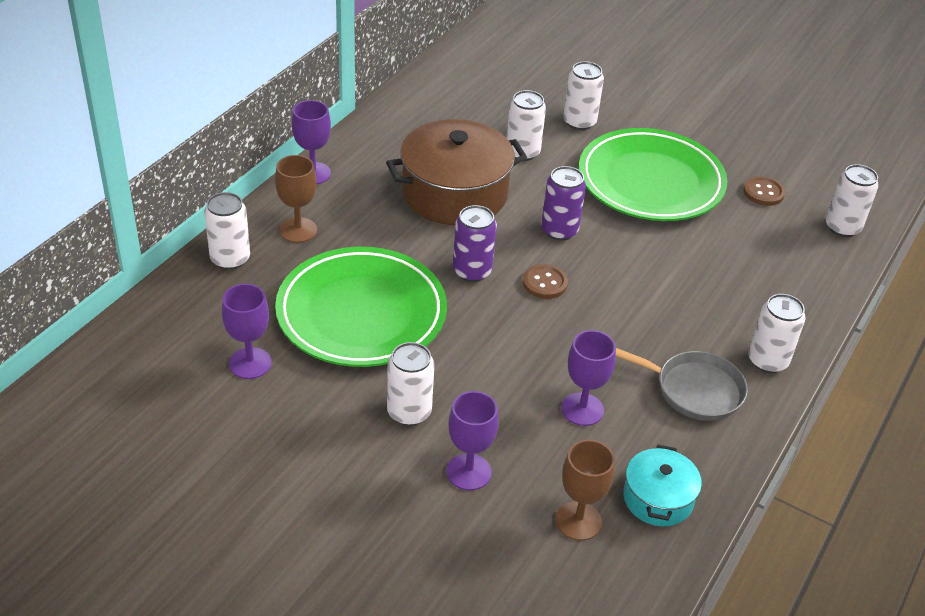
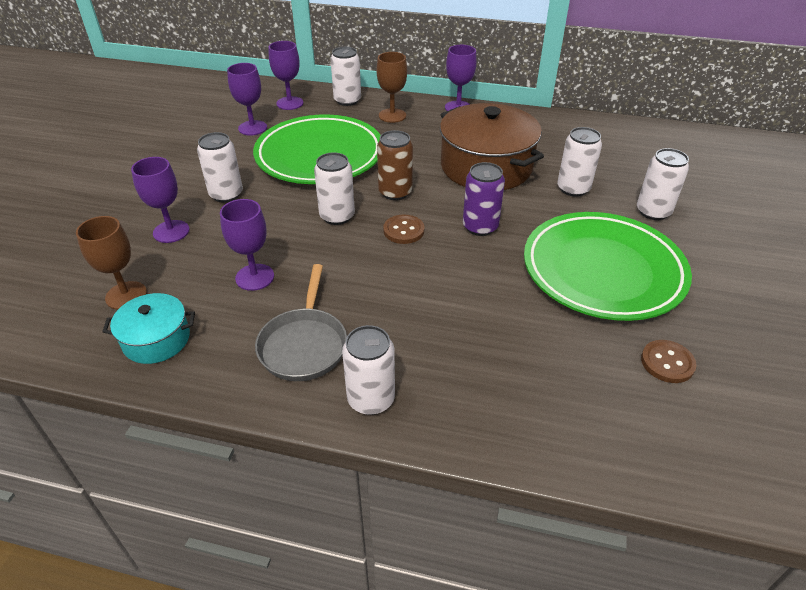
camera: 75 degrees right, 0 degrees up
(200, 314) = (290, 103): none -> purple goblet
(472, 271) = (395, 192): purple can -> brown can
(842, 227) = (665, 451): white can -> white can (337, 216)

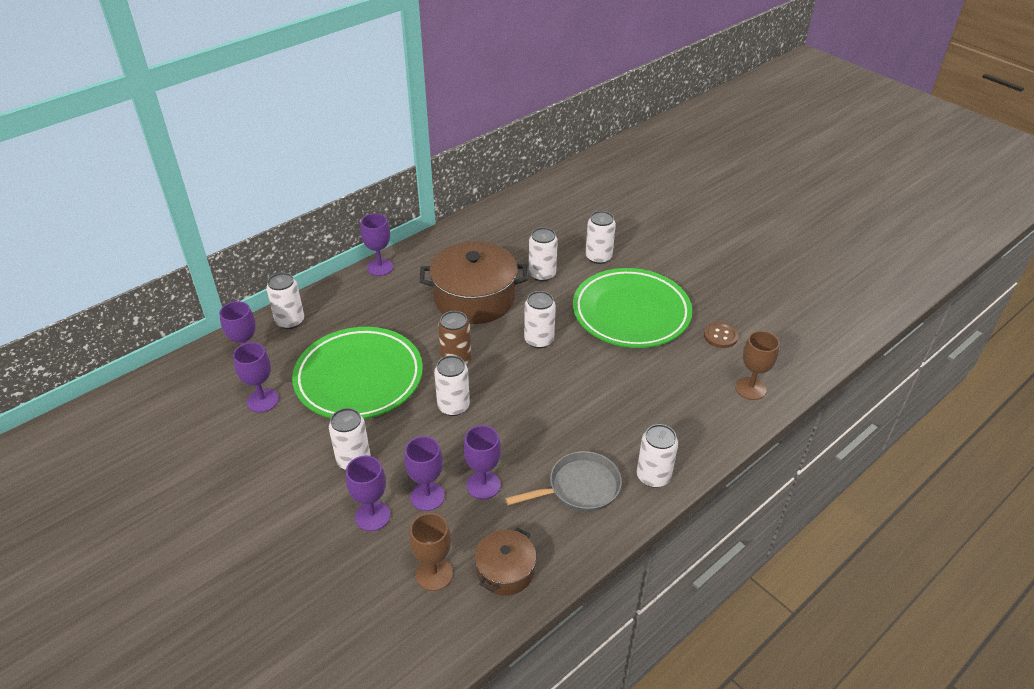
camera: 55 degrees left, 0 degrees up
(156, 339) = (505, 571): turquoise pot -> brown pot
(215, 250) = (427, 496): none -> purple goblet
(304, 345) = (579, 488): grey pan -> grey pan turned 60 degrees counterclockwise
(392, 115) = (347, 308): brown goblet -> brown goblet (750, 388)
(403, 230) = (506, 379): brown button -> none
(480, 227) = (539, 340): purple can -> white can

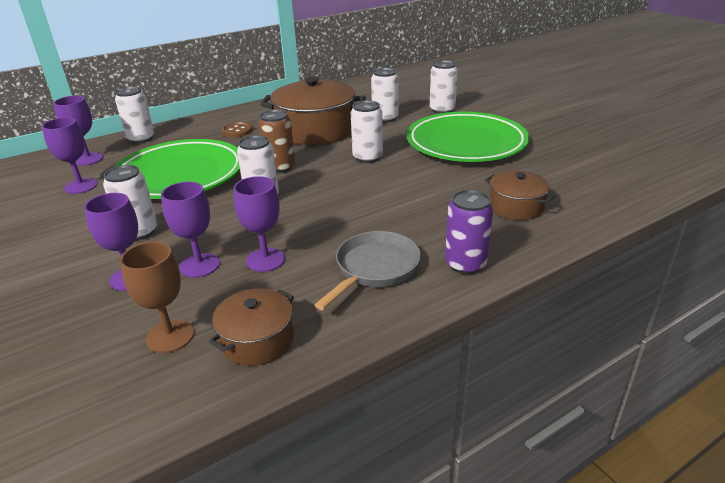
camera: 10 degrees right, 10 degrees down
(380, 267) = (239, 111): purple goblet -> none
(579, 488) = (374, 269): grey pan -> grey pan turned 45 degrees counterclockwise
(653, 476) = (465, 264): white can -> purple can
(687, 402) = (516, 206): none -> brown pot
(720, 336) = (558, 161): brown button -> brown button (237, 131)
(750, 388) = (590, 199): brown goblet -> none

